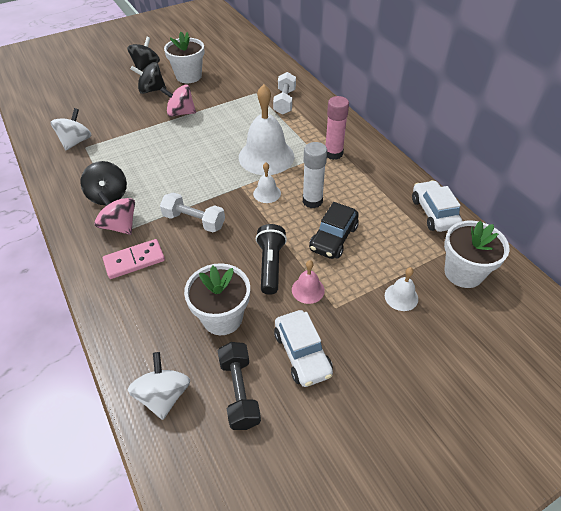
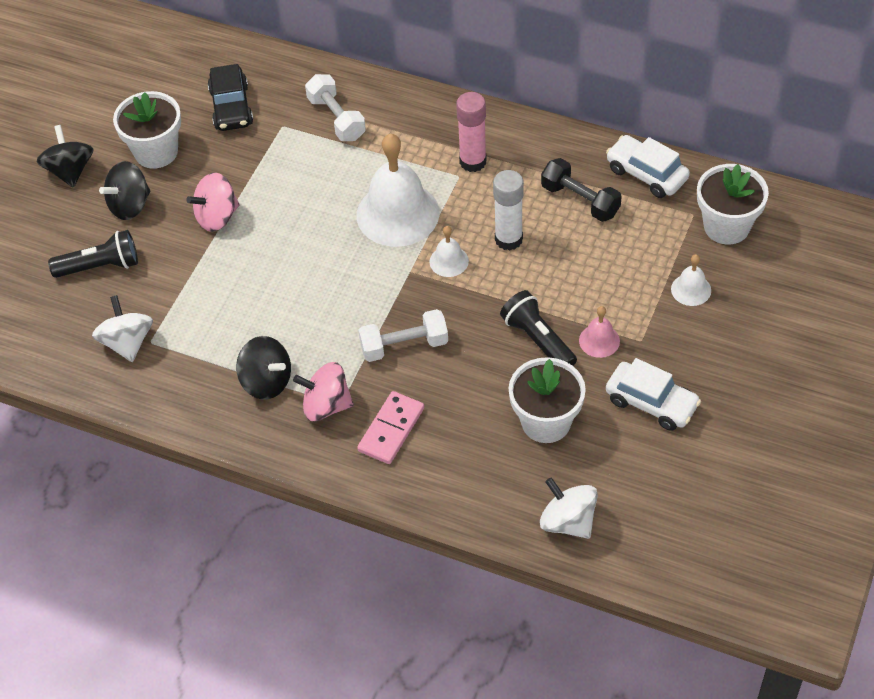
camera: 35 degrees left, 5 degrees up
(108, 106) = (100, 266): none -> black flashlight
(239, 392) = (630, 472): black dumbbell -> black dumbbell (580, 200)
(333, 238) = (572, 269): black car -> black car (231, 107)

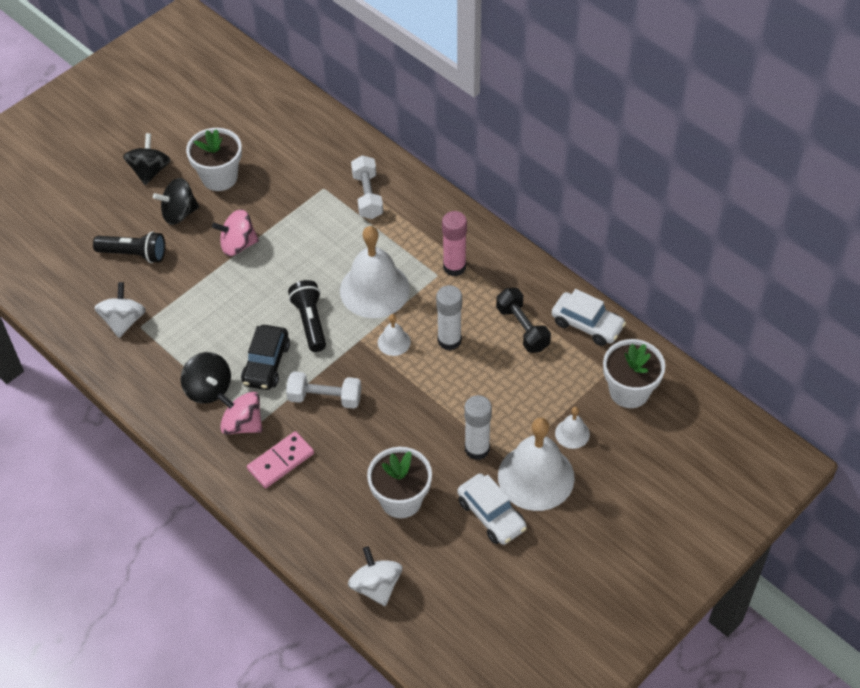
camera: 20 degrees right, 0 degrees up
(231, 107) = (293, 160): black car -> black car (266, 364)
(538, 340) = (429, 431): black flashlight -> black flashlight (310, 322)
(599, 340) = (477, 449): pink bell -> white glue stick
(646, 174) = (587, 325): white car -> white car turned 150 degrees clockwise
(677, 347) = (536, 477): none -> white bell

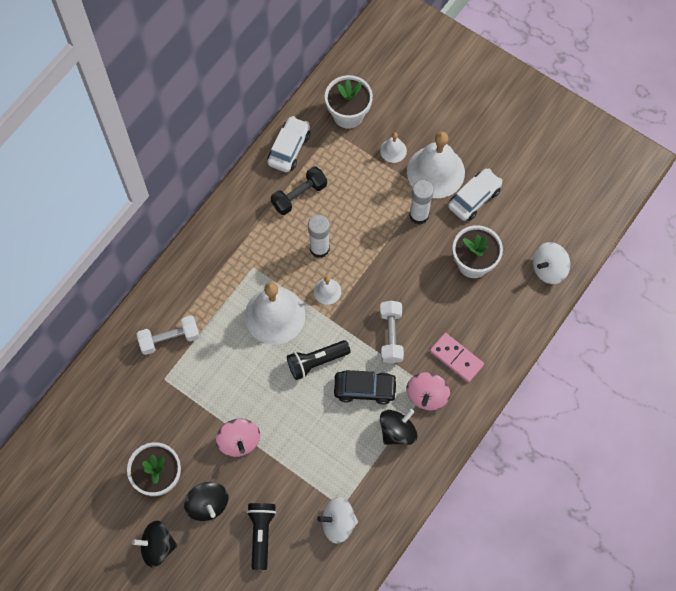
camera: 100 degrees left, 15 degrees up
(454, 267) = (242, 255): pink glue stick -> none

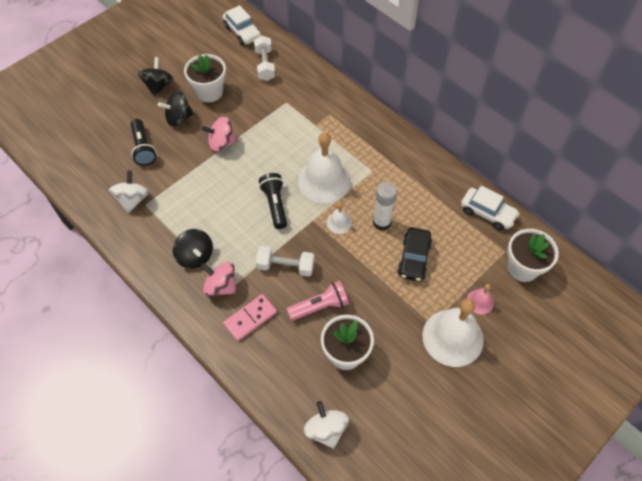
camera: 100 degrees right, 10 degrees down
(169, 339) = (319, 109): white dumbbell -> white dumbbell (265, 65)
(261, 534) = (143, 148): black flashlight -> black flashlight turned 60 degrees clockwise
(299, 195) = (437, 214): black dumbbell -> none
(365, 389) = (241, 237): black car -> black car (414, 258)
(393, 150) = (480, 301): white bell -> pink bell
(419, 215) = (405, 312): white glue stick -> none
(429, 294) = (320, 306): none -> pink flashlight
(474, 198) = (418, 369): white car -> white car (242, 32)

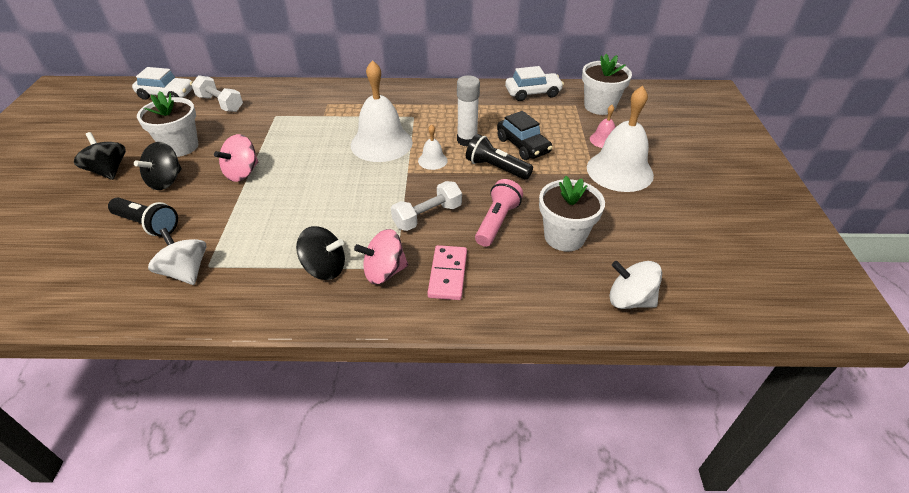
camera: 45 degrees left, 15 degrees down
(275, 205) = (357, 183): black flashlight -> black flashlight (496, 168)

